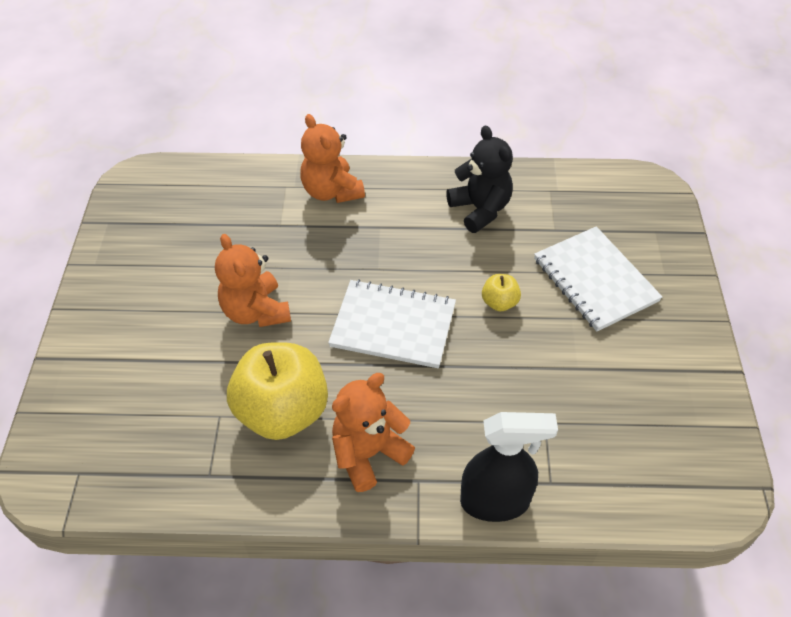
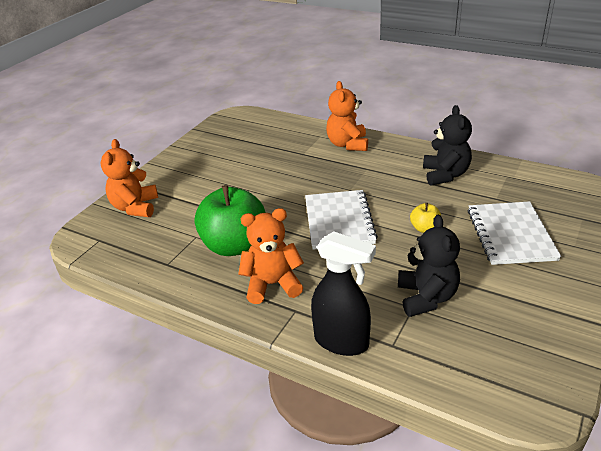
camera: 30 degrees right, 15 degrees down
(256, 311) = (256, 191): orange teddy bear -> orange teddy bear (135, 207)
(282, 411) = (235, 245): yellow apple -> green apple
(393, 325) = (339, 221): white notebook -> white notebook turned 45 degrees clockwise
(552, 403) = (426, 297): none -> black teddy bear

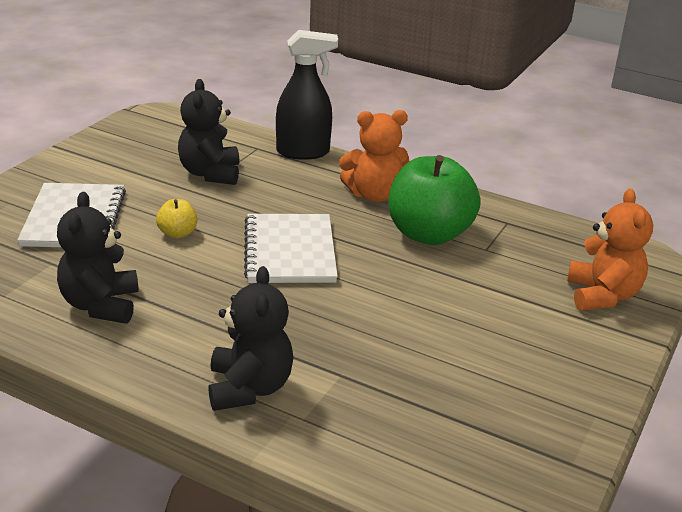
camera: 175 degrees right, 5 degrees down
(342, 341) = (303, 152): black spray bottle -> black spray bottle turned 150 degrees clockwise
(347, 144) = (249, 388): orange teddy bear -> black teddy bear

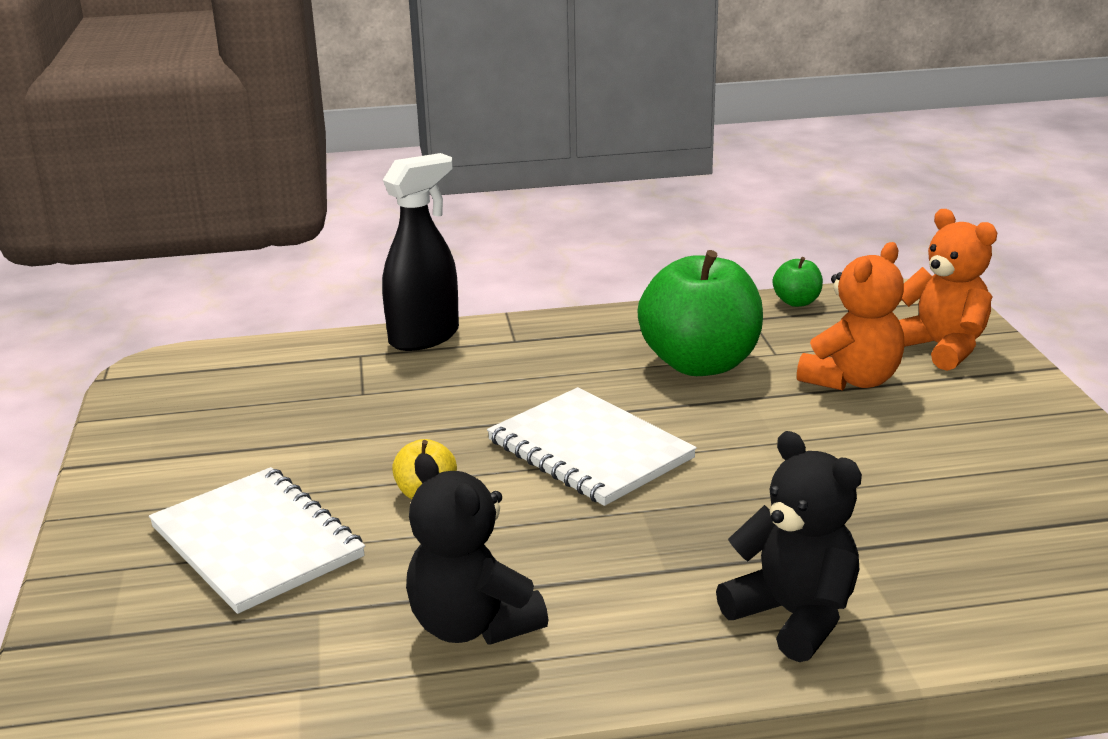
camera: 35 degrees left, 5 degrees down
(210, 174) = (351, 408): black teddy bear -> none
(374, 195) = (579, 349): orange teddy bear -> orange teddy bear (851, 380)
(554, 225) = (796, 302): none -> green apple

